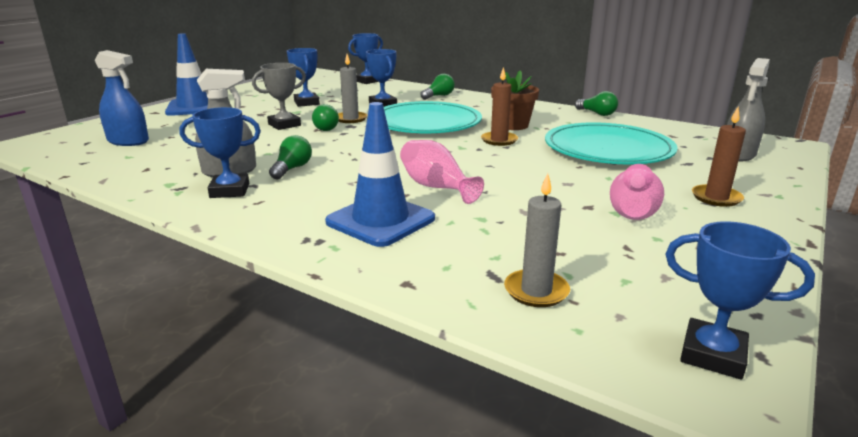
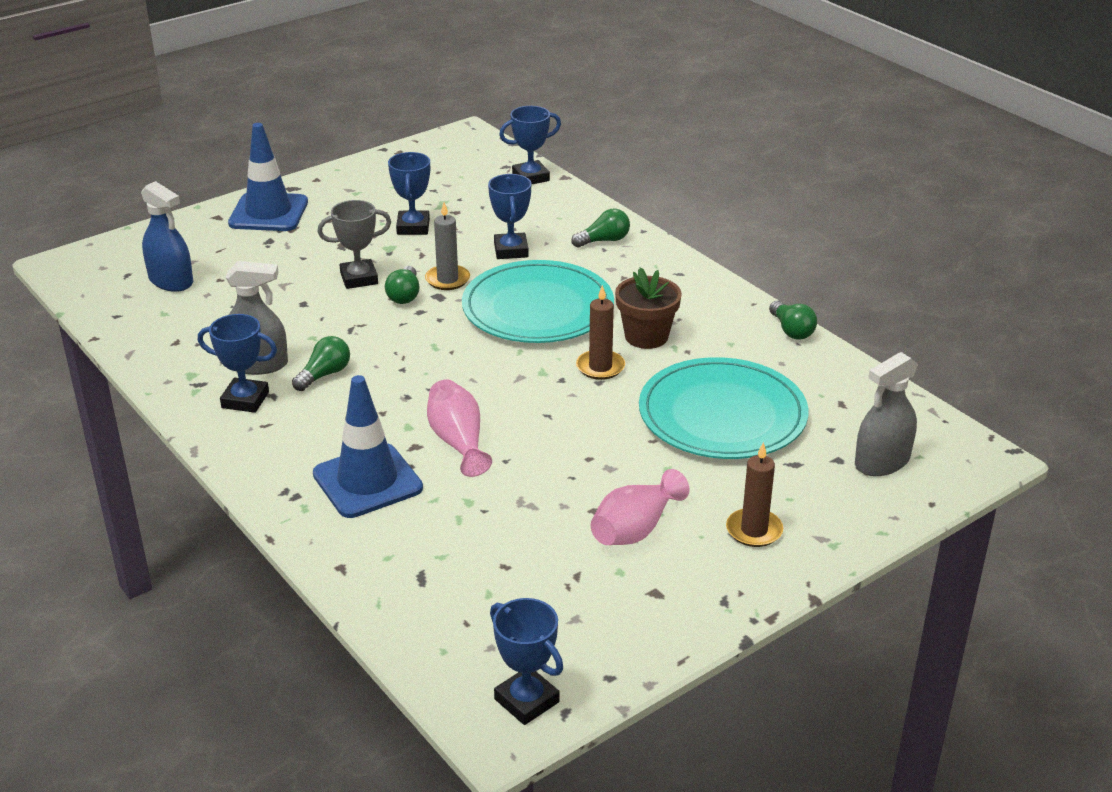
camera: 20 degrees right, 10 degrees up
(536, 291) = (443, 604): grey candle -> none

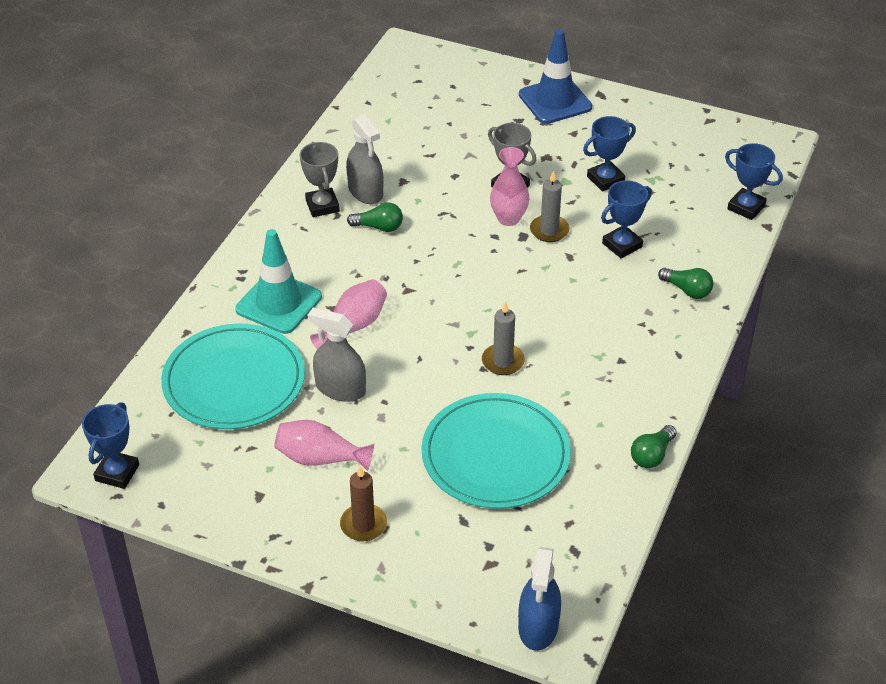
camera: 60 degrees right, 10 degrees up
(171, 281) = (428, 103): blue spray bottle -> blue spray bottle (538, 626)
(245, 400) = (322, 206): blue trophy -> grey trophy
(367, 481) = (279, 303): blue traffic cone -> turquoise traffic cone
(404, 295) = (508, 218): green light bulb -> pink vase
(538, 308) = (553, 294): turquoise plate -> turquoise plate (234, 381)
(600, 367) = (503, 361): brown candle -> grey candle
(646, 336) = (567, 371): brown flower pot -> none
(882, 462) = (506, 574): grey spray bottle -> grey spray bottle (340, 389)

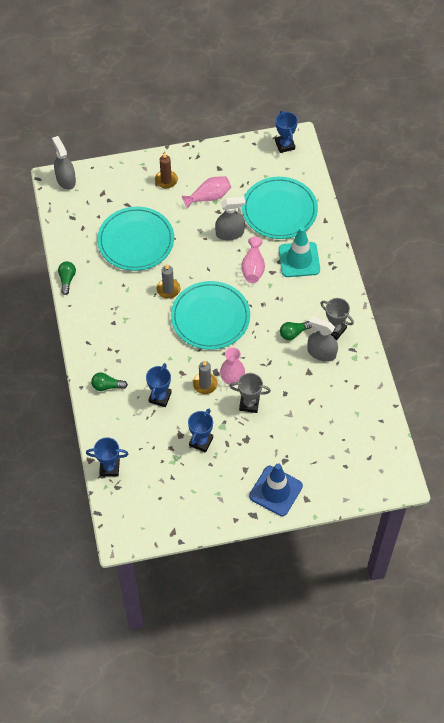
camera: 145 degrees right, 15 degrees up
(473, 298) = (210, 317): none -> turquoise plate
(538, 626) = (66, 180): blue spray bottle -> grey spray bottle

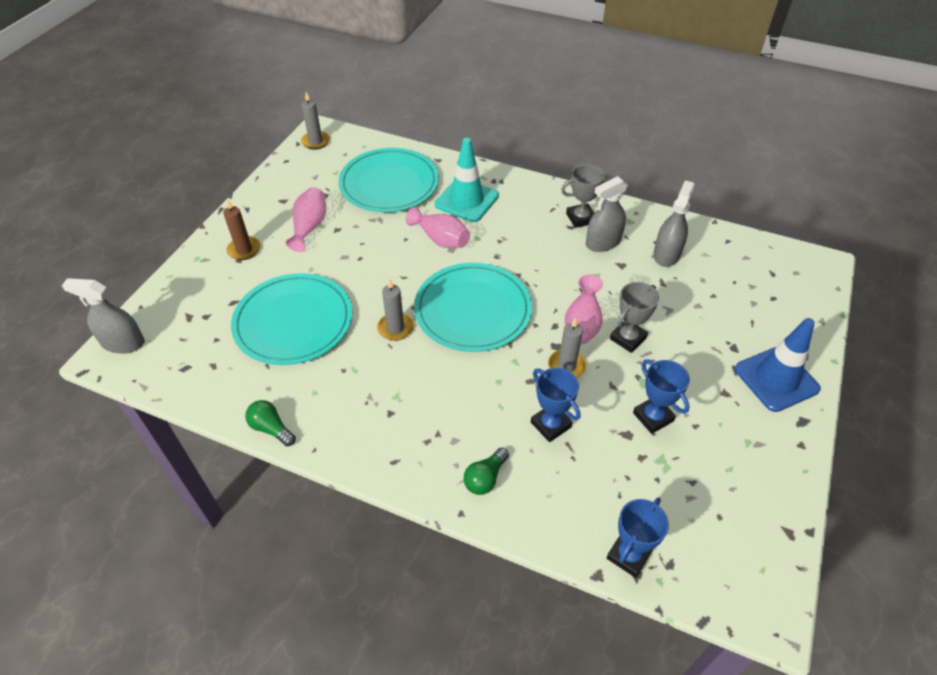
camera: 55 degrees left, 10 degrees down
(230, 233) = (375, 235): grey spray bottle -> grey spray bottle (666, 254)
(285, 145) = (316, 142): blue trophy -> grey candle
(293, 333) = (558, 251): green light bulb -> none

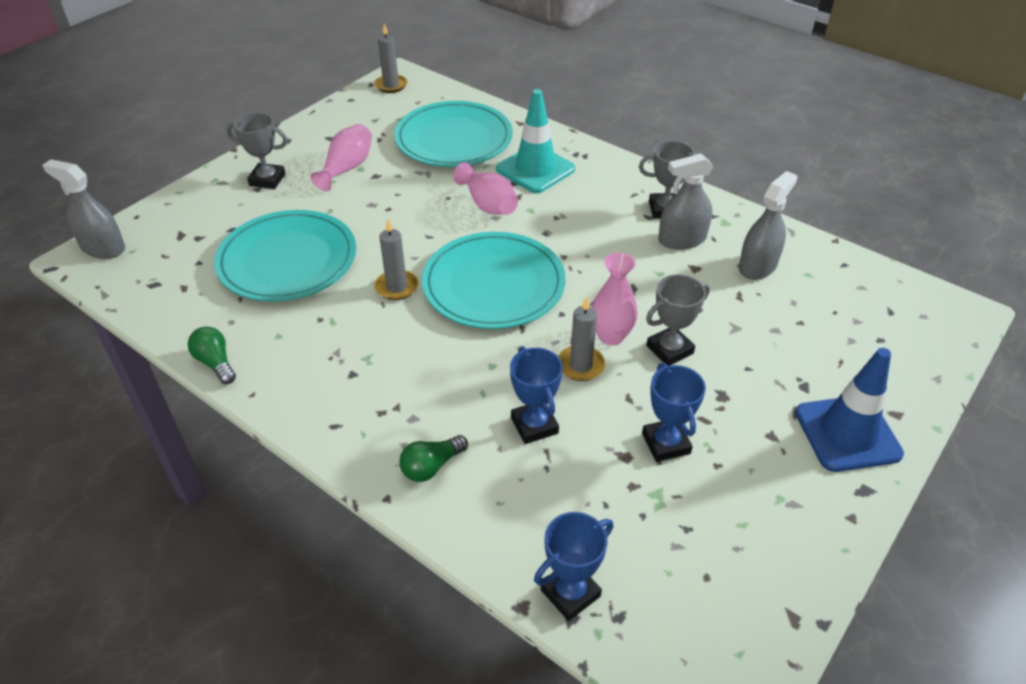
camera: 15 degrees right, 5 degrees down
(244, 250) = (267, 179): brown candle -> grey trophy

